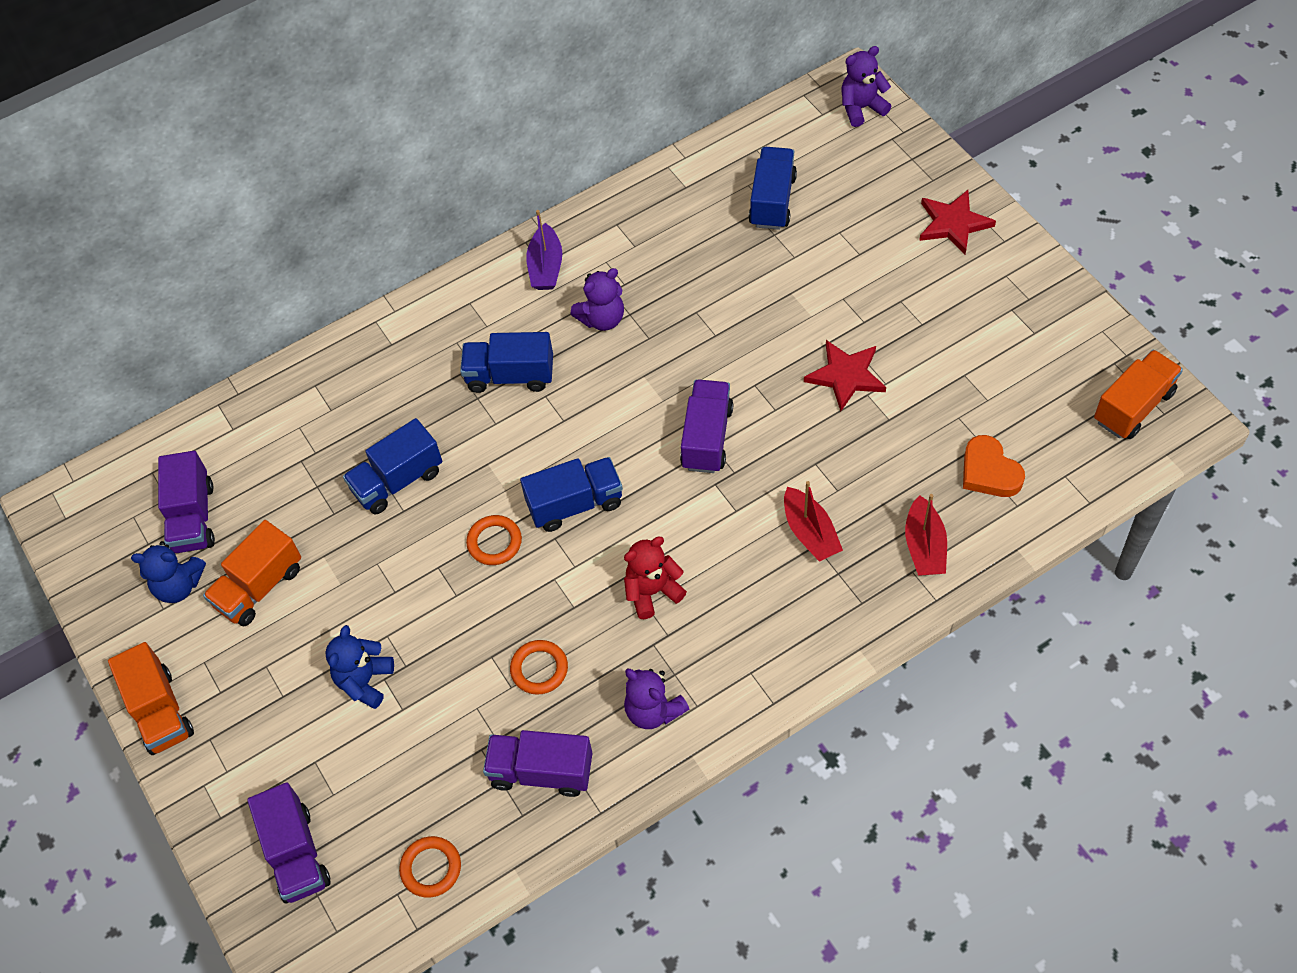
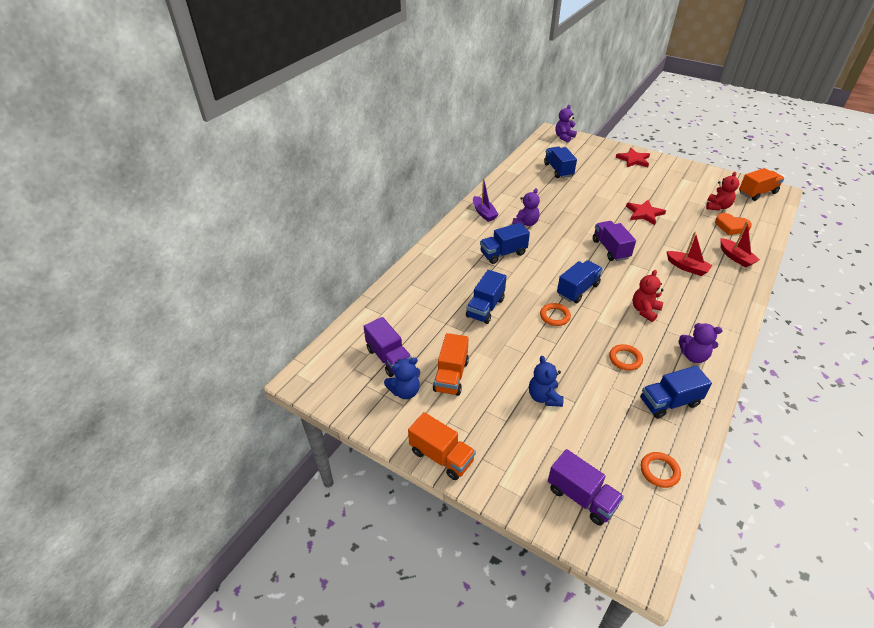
camera: 30 degrees left, 15 degrees down
(541, 771) = (669, 402): purple truck -> blue truck
(1011, 412) = (717, 206): none -> red teddy bear
(1133, 406) = (757, 193): orange truck -> orange truck turned 45 degrees clockwise

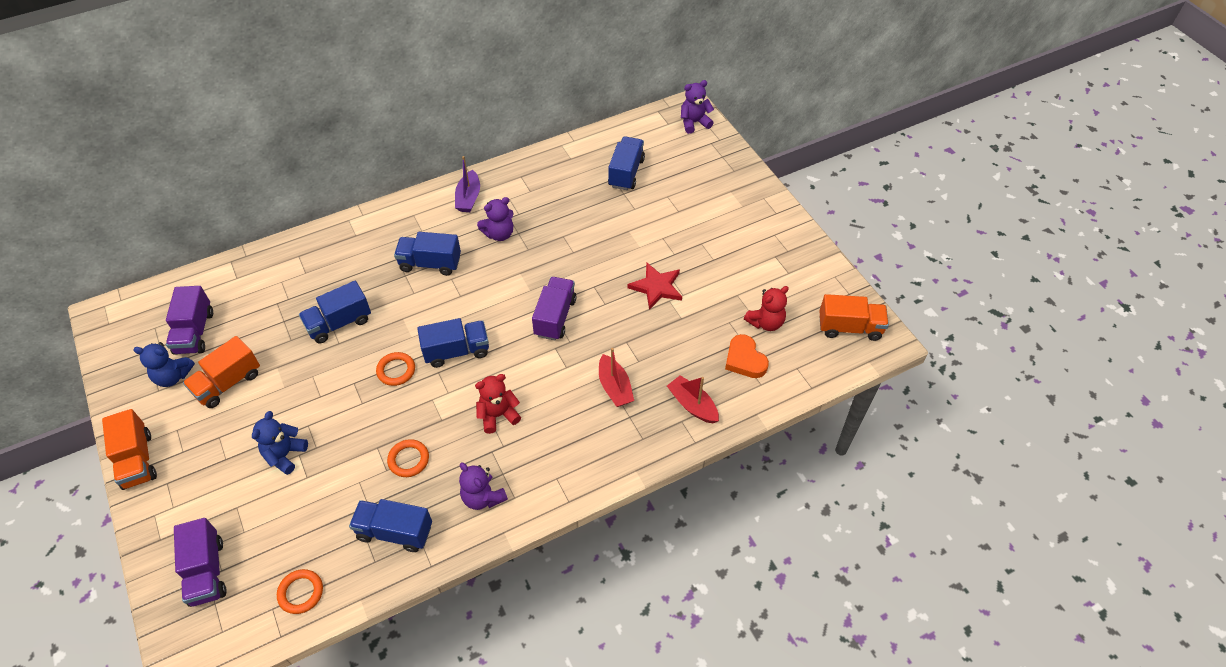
camera: 30 degrees right, 10 degrees up
(633, 160) = (743, 199): red star -> none
(735, 257) = (692, 405): red boat -> red boat turned 135 degrees clockwise

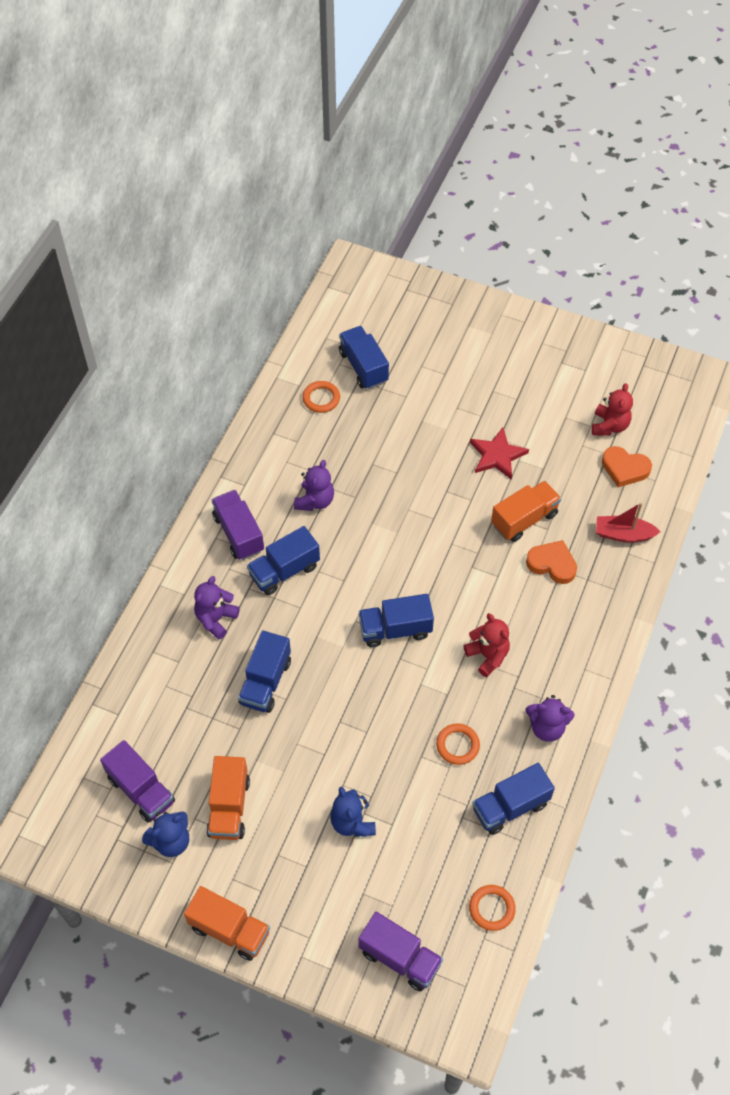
camera: 40 degrees left, 5 degrees up
(396, 370) = (363, 684): orange ring -> orange ring (321, 398)
(456, 351) = (395, 629): blue truck -> blue truck turned 135 degrees counterclockwise
(468, 198) = (249, 486): purple boat -> none
(498, 415) = (487, 655): red teddy bear -> red teddy bear turned 120 degrees clockwise
(555, 317) = (443, 541): purple truck -> purple truck (238, 533)
(614, 387) = (552, 564): red boat -> orange heart
(694, 123) = (372, 278): purple teddy bear -> purple teddy bear (216, 619)
(849, 327) = (673, 386): orange truck -> orange truck (524, 519)

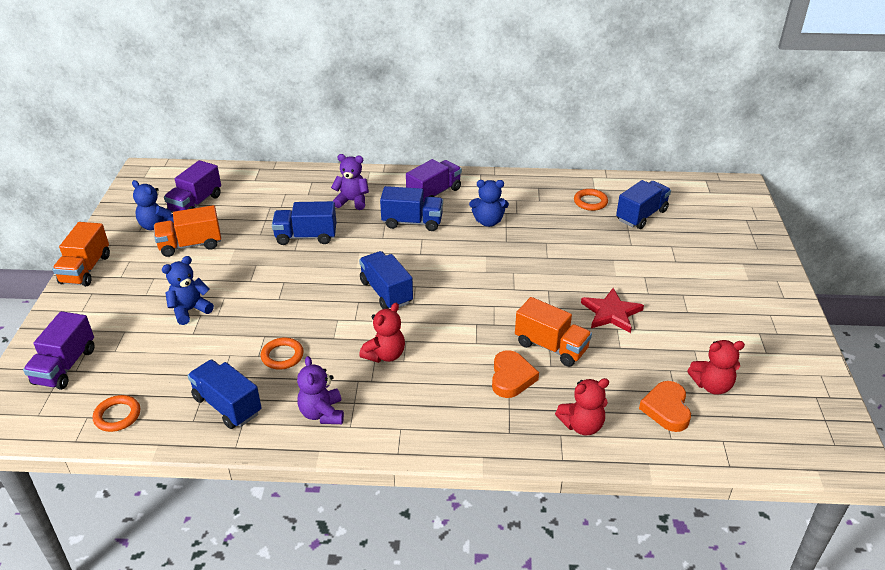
camera: 70 degrees right, 20 degrees down
(284, 571) = (412, 222): blue truck -> blue truck turned 150 degrees clockwise
(315, 501) = (488, 221): purple teddy bear -> blue teddy bear
(623, 534) = (582, 425): red boat -> red teddy bear

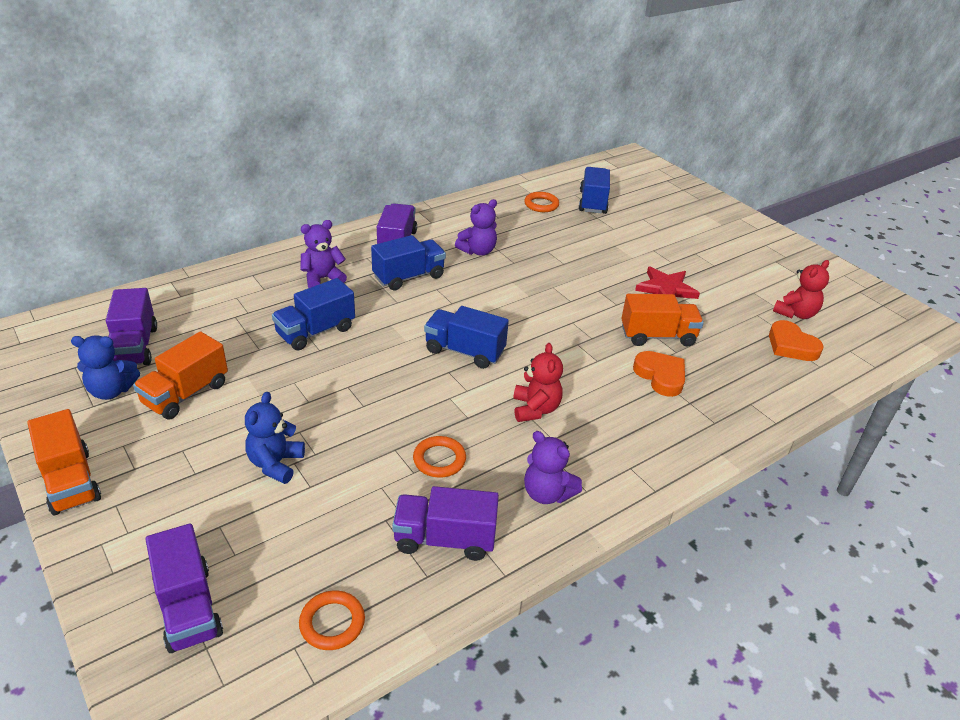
camera: 40 degrees left, 0 degrees up
(227, 405) = (444, 539): blue truck -> purple truck
(488, 221) = (478, 251): blue teddy bear -> purple teddy bear
(582, 425) = (755, 388): red teddy bear -> none

